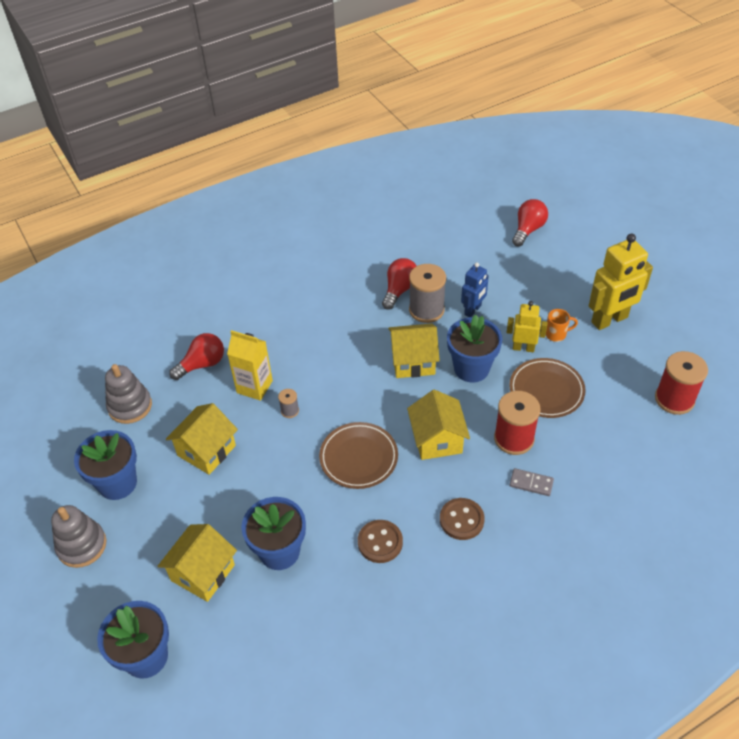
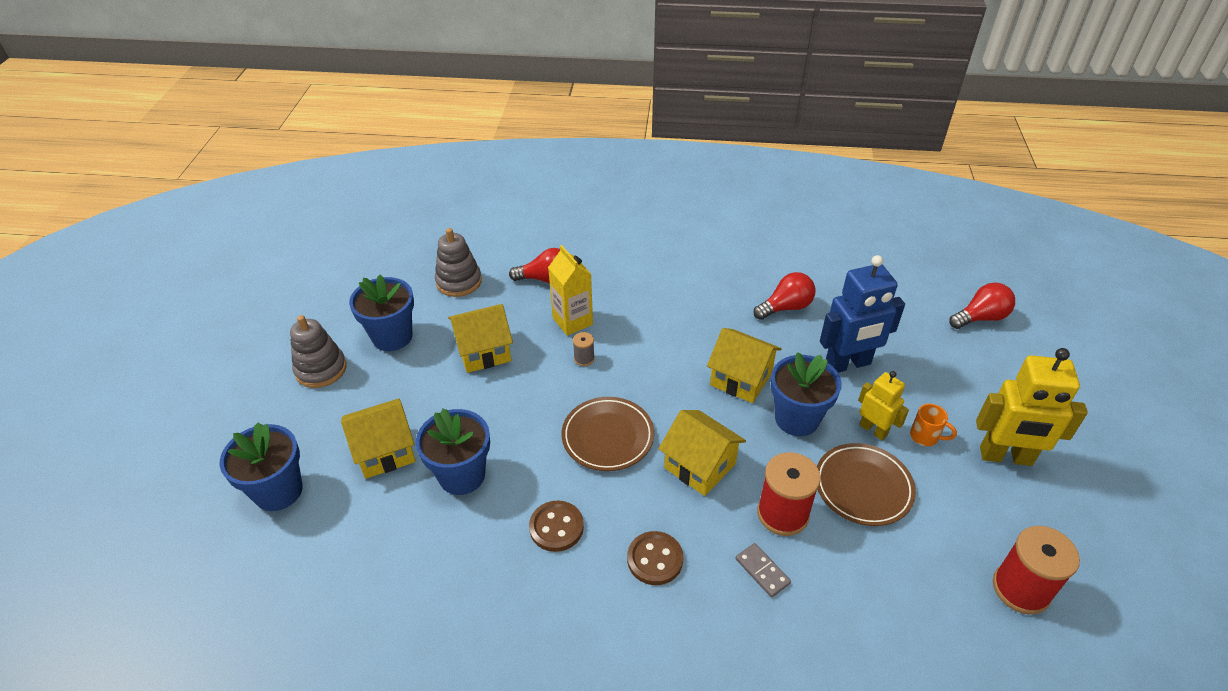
camera: 35 degrees right, 5 degrees down
(426, 310) = (797, 339): grey spool -> none
(437, 439) = (699, 466): yellow house -> yellow house turned 75 degrees counterclockwise
(473, 310) = (848, 364): blue robot -> blue robot, size x1.72

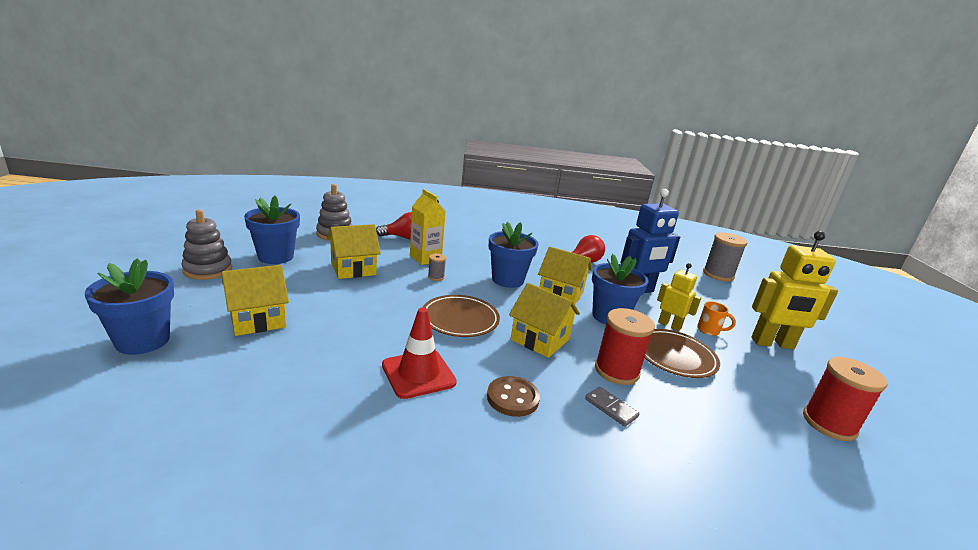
camera: 10 degrees left, 20 degrees down
(462, 475) = (329, 337): blue flower pot -> blue flower pot (507, 280)
(556, 527) = (418, 374): brown button -> red traffic cone
(980, 318) = (718, 275): red light bulb -> grey spool

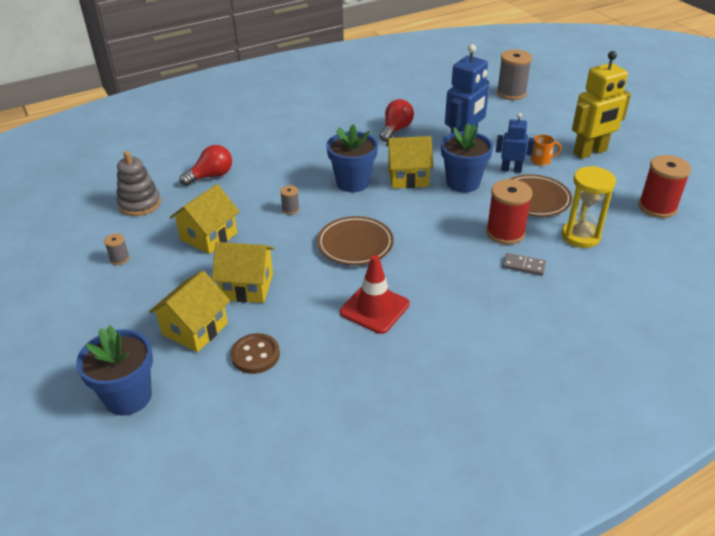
camera: 25 degrees left, 15 degrees up
(208, 270) = (77, 305): grey stacking toy -> none
(276, 257) = (119, 259): blue flower pot -> grey spool
(425, 258) = (258, 192): yellow carton -> none
(512, 398) = (456, 292): brown button -> brown button (255, 355)
(540, 339) = (431, 232): yellow house -> yellow house (247, 286)
(669, 325) = (511, 169): yellow robot -> blue robot
(704, 410) = (580, 236): none -> yellow hourglass

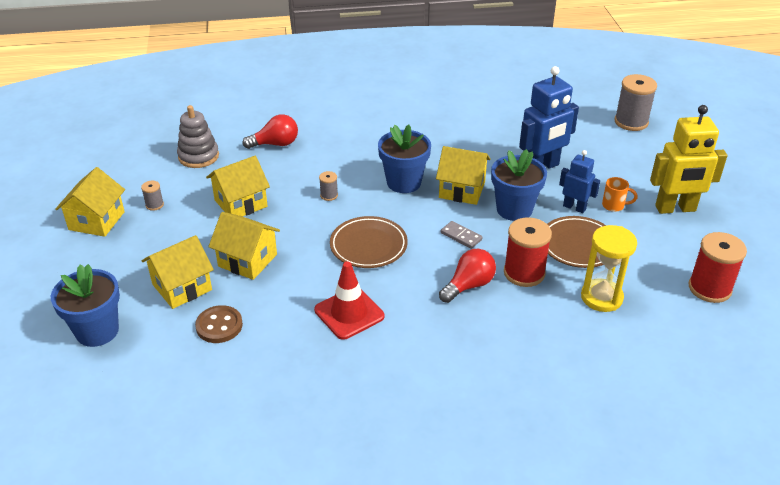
camera: 20 degrees right, 0 degrees up
(65, 289) = (97, 221): none -> yellow house
(396, 130) = (481, 136): red light bulb -> red light bulb (468, 285)
(524, 266) = (520, 312): grey domino -> grey domino (461, 236)

